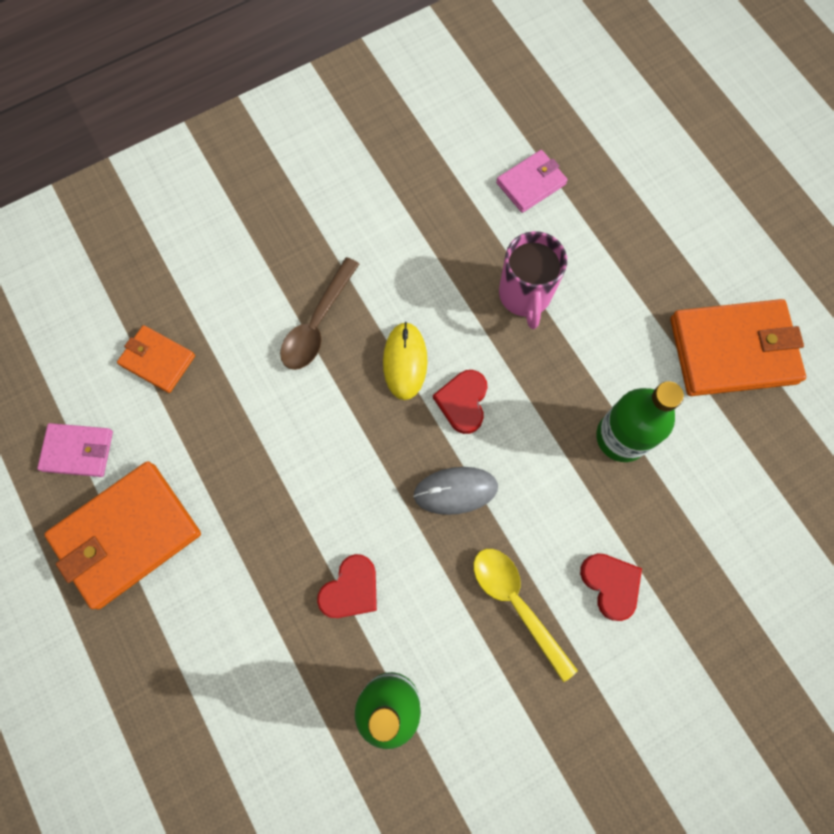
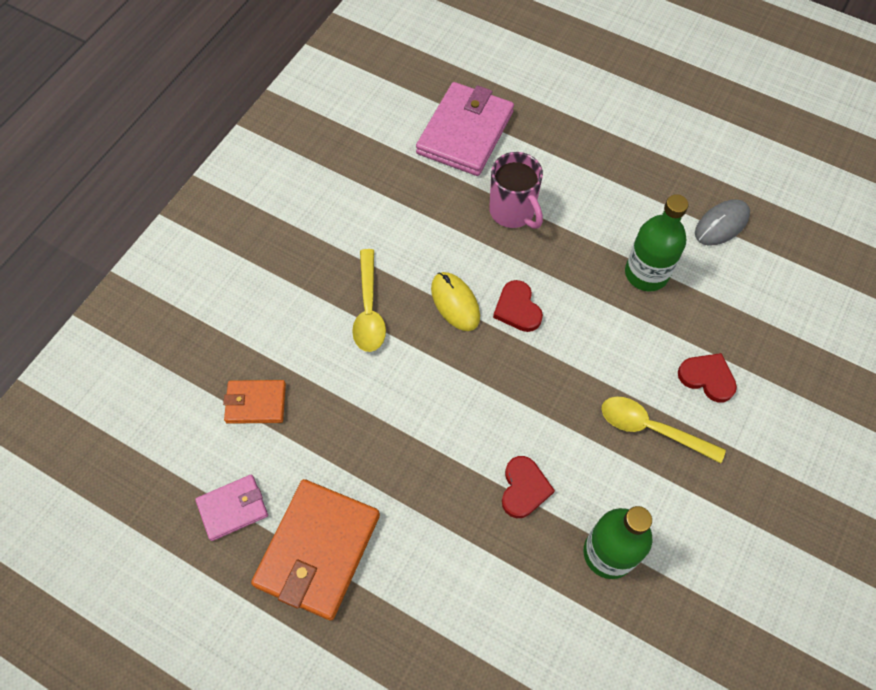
camera: 30 degrees left, 10 degrees down
(317, 324) = (369, 310): brown spoon -> yellow spoon
(455, 491) = (554, 374): grey mouse -> grey mouse (721, 224)
(531, 183) = (465, 133): pink wallet -> pink wallet, size x1.86
(732, 351) = (681, 177): orange wallet -> none

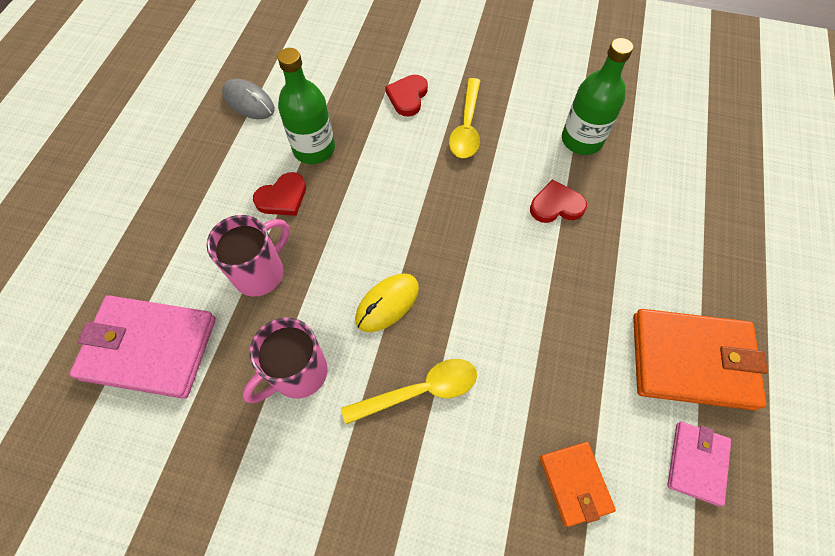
camera: 105 degrees left, 0 degrees up
(233, 508) = (696, 463): pink wallet -> pink wallet turned 60 degrees clockwise
(412, 226) = (298, 373): none -> pink mug
(517, 309) = (379, 245): red heart -> red heart (282, 197)

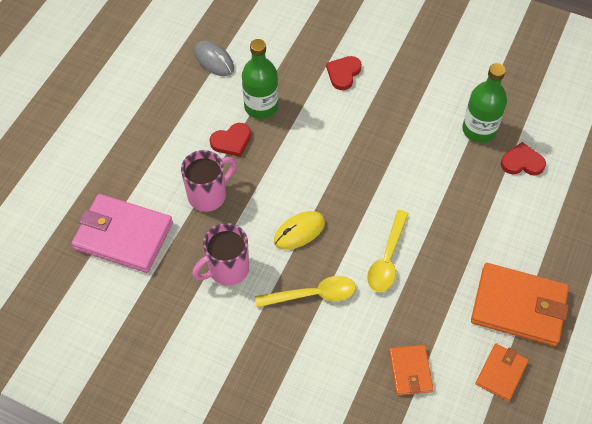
camera: 10 degrees right, 5 degrees down
(466, 127) = (387, 105): yellow spoon -> yellow spoon (387, 259)
(556, 205) = (445, 179): red heart -> red heart (522, 162)
(696, 463) = (501, 373): pink wallet -> orange wallet

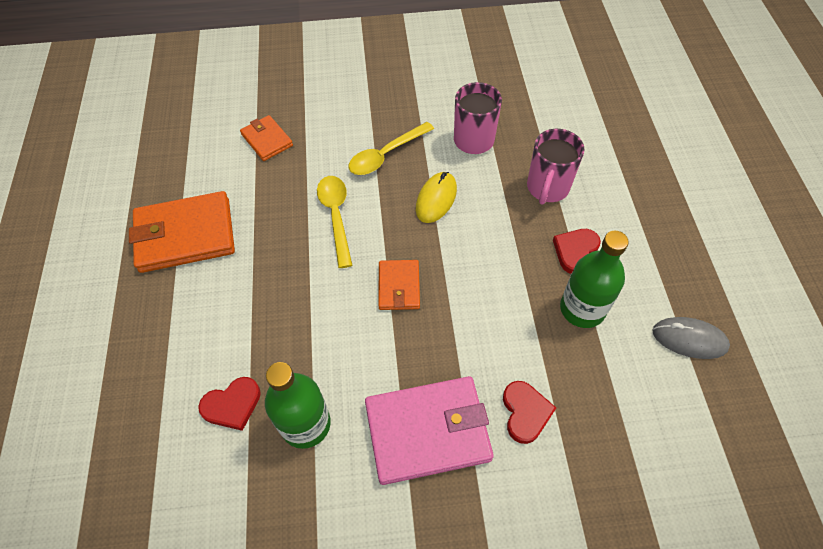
camera: 150 degrees right, 0 degrees up
(123, 235) = (584, 121): pink wallet -> pink wallet (427, 431)
(501, 373) = (185, 174): orange wallet -> orange wallet (399, 286)

